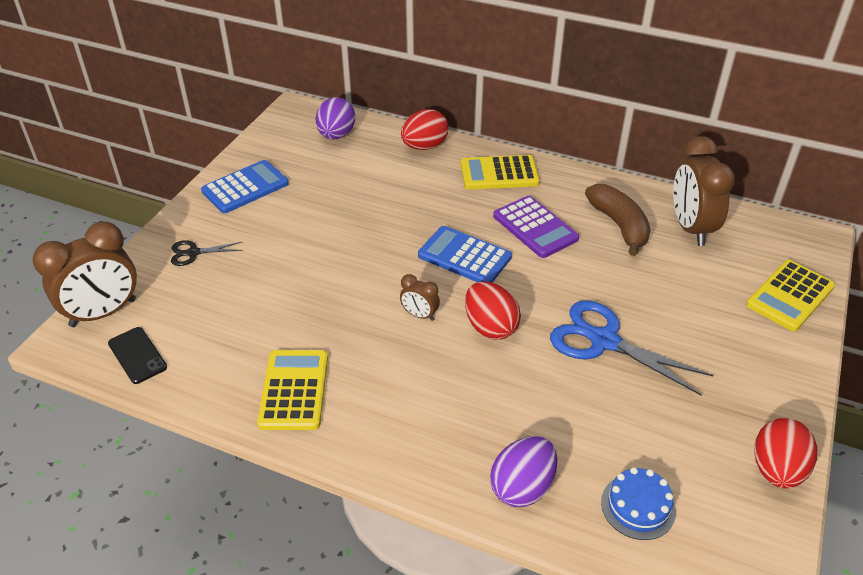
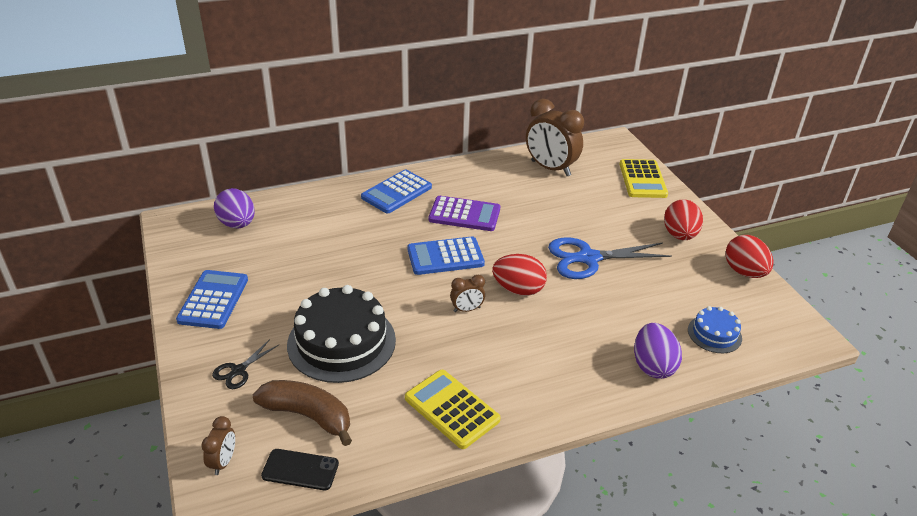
camera: 45 degrees left, 5 degrees down
(103, 313) = (223, 462): brown clock -> brown clock, size x0.47
(287, 277) = (341, 342): none -> black cake
(424, 146) = (319, 199): red egg -> red egg (679, 235)
(499, 173) = (396, 192): yellow calculator -> blue calculator
(619, 225) = (511, 187): brown banana -> brown banana (308, 415)

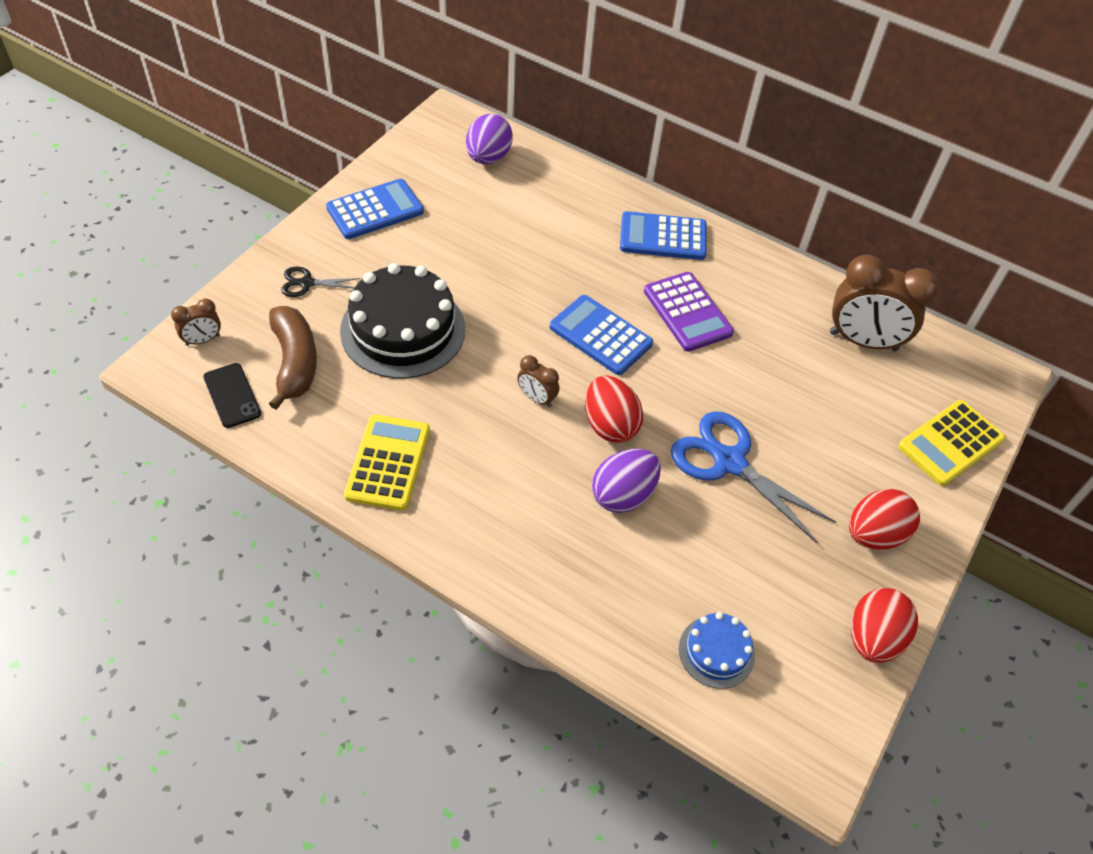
camera: 50 degrees right, 15 degrees up
(550, 168) = (863, 341): brown clock -> brown clock turned 75 degrees counterclockwise
(653, 366) = (602, 610): purple egg -> purple egg (623, 495)

